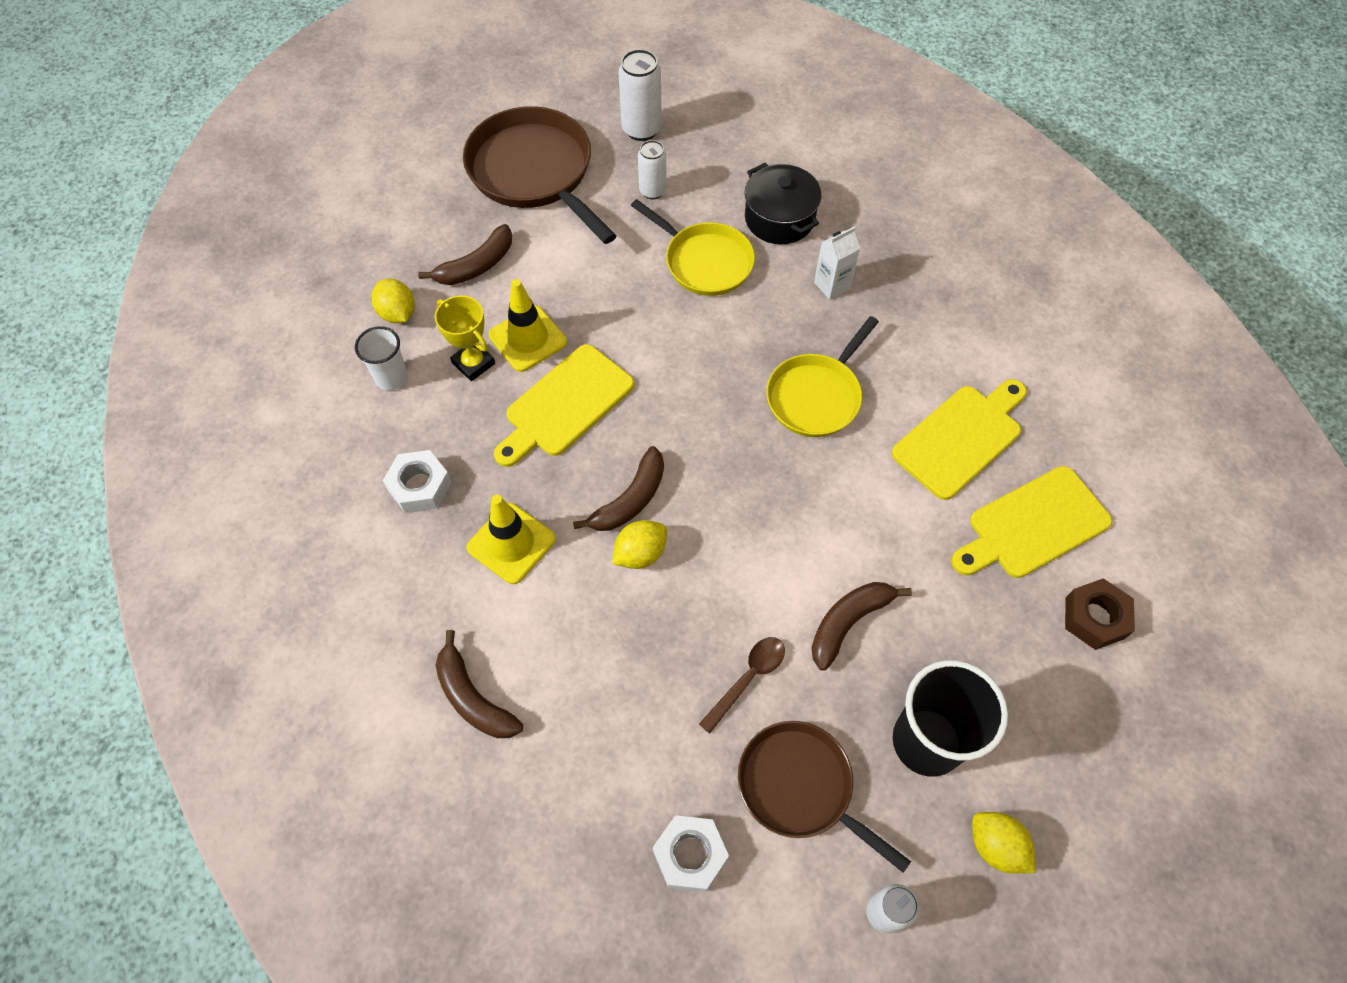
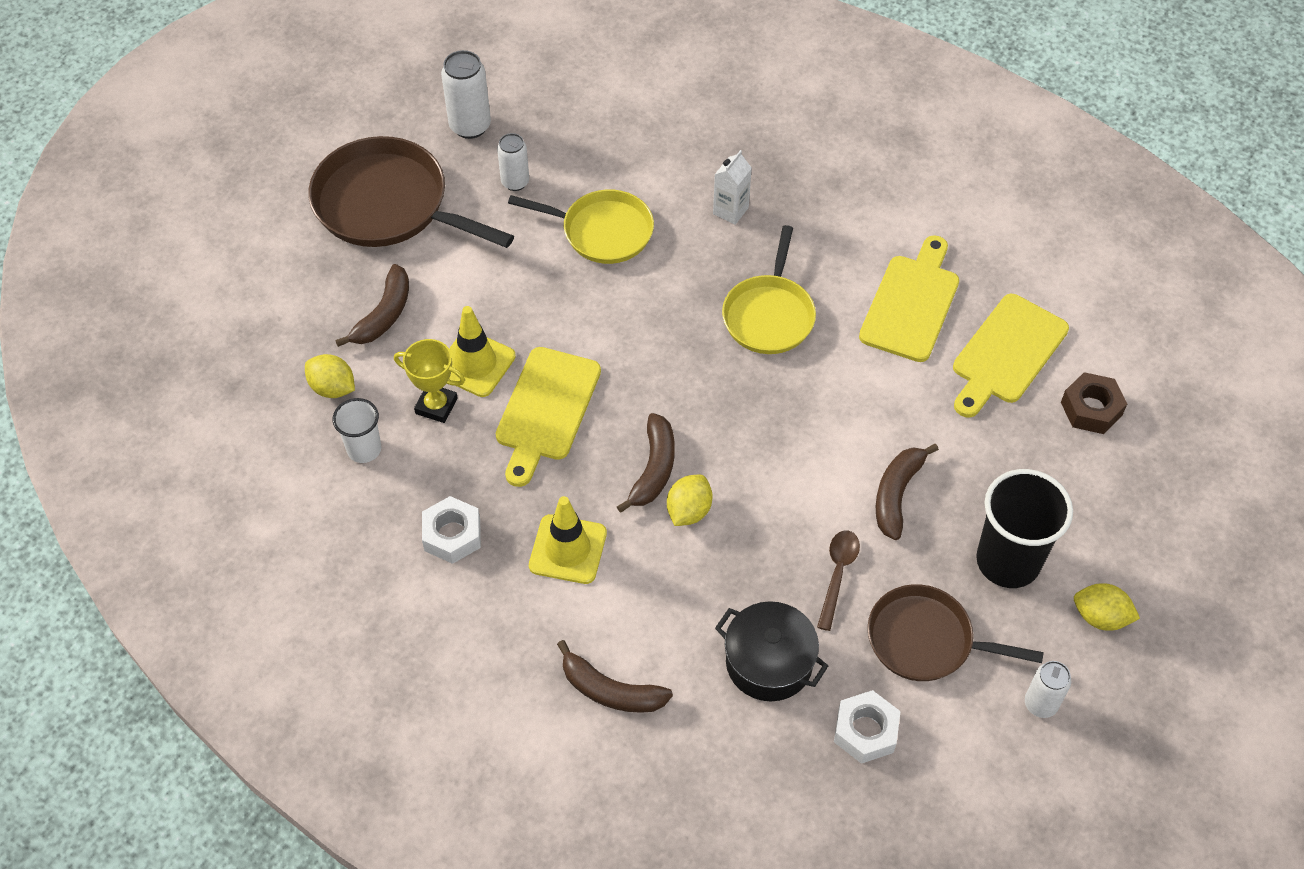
camera: 25 degrees left, 5 degrees down
(779, 218) = (650, 166): black pot -> black pot (769, 663)

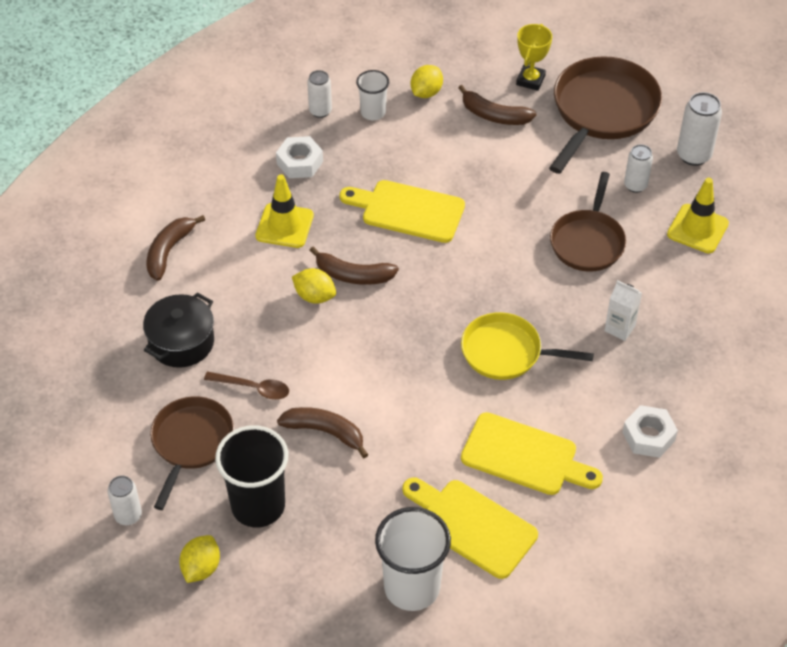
camera: 90 degrees right, 5 degrees down
(354, 512) = (320, 111): none -> white can
(436, 406) = (411, 148): yellow trophy -> yellow trophy (530, 80)
(475, 364) = (450, 168): yellow traffic cone -> yellow traffic cone (697, 229)
(602, 231) = (588, 241): yellow pan -> brown pan
(865, 731) = (119, 399): white nut -> white nut (648, 436)
(1091, 409) = (412, 587): brown nut -> white cup

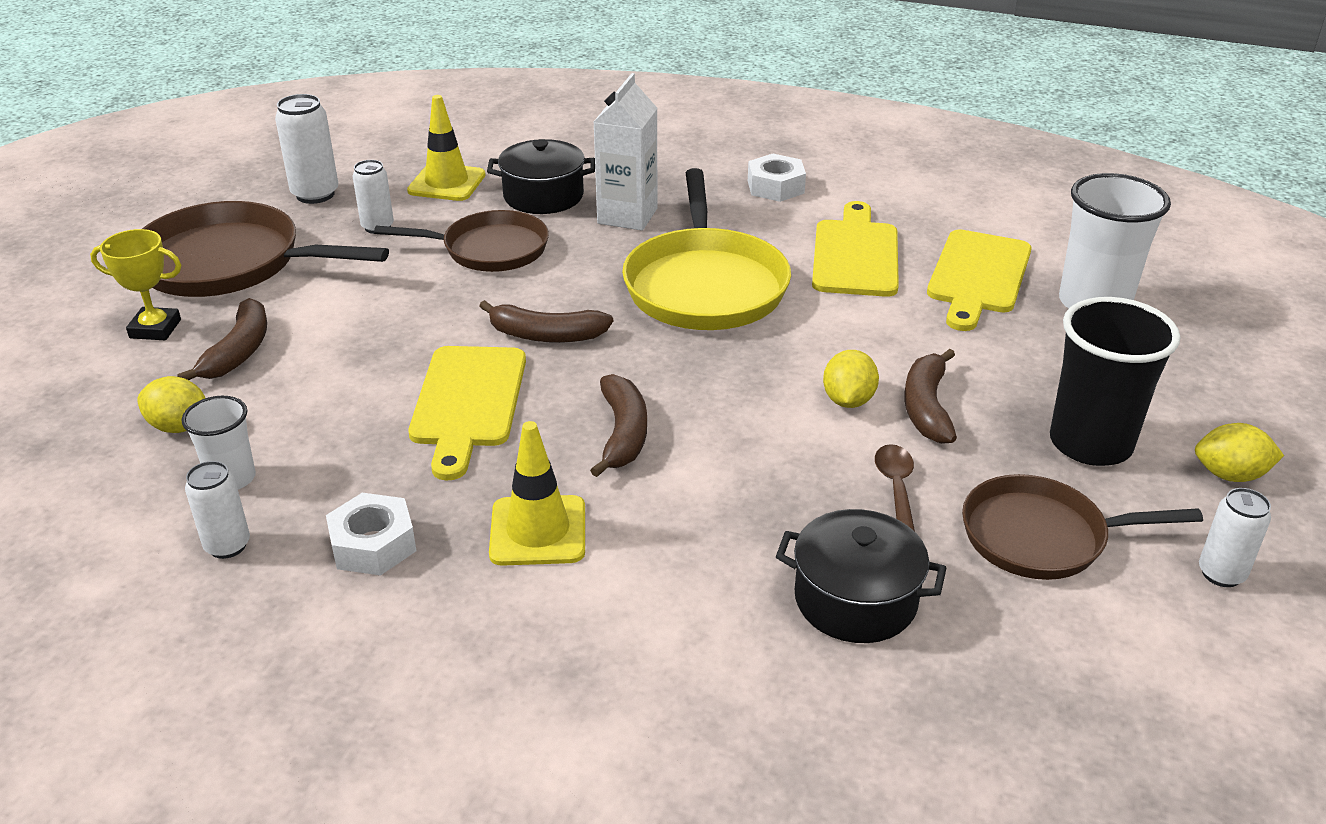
camera: 105 degrees left, 15 degrees down
(169, 251) = (651, 676): brown banana -> brown banana (546, 335)
(314, 296) = (683, 465): yellow lemon -> yellow lemon (848, 400)
(506, 352) = (705, 285): yellow pan -> yellow pan, size x1.52
(620, 328) = (627, 216): white carton -> white carton, size x1.62
(663, 283) = (543, 196): none -> black pot

